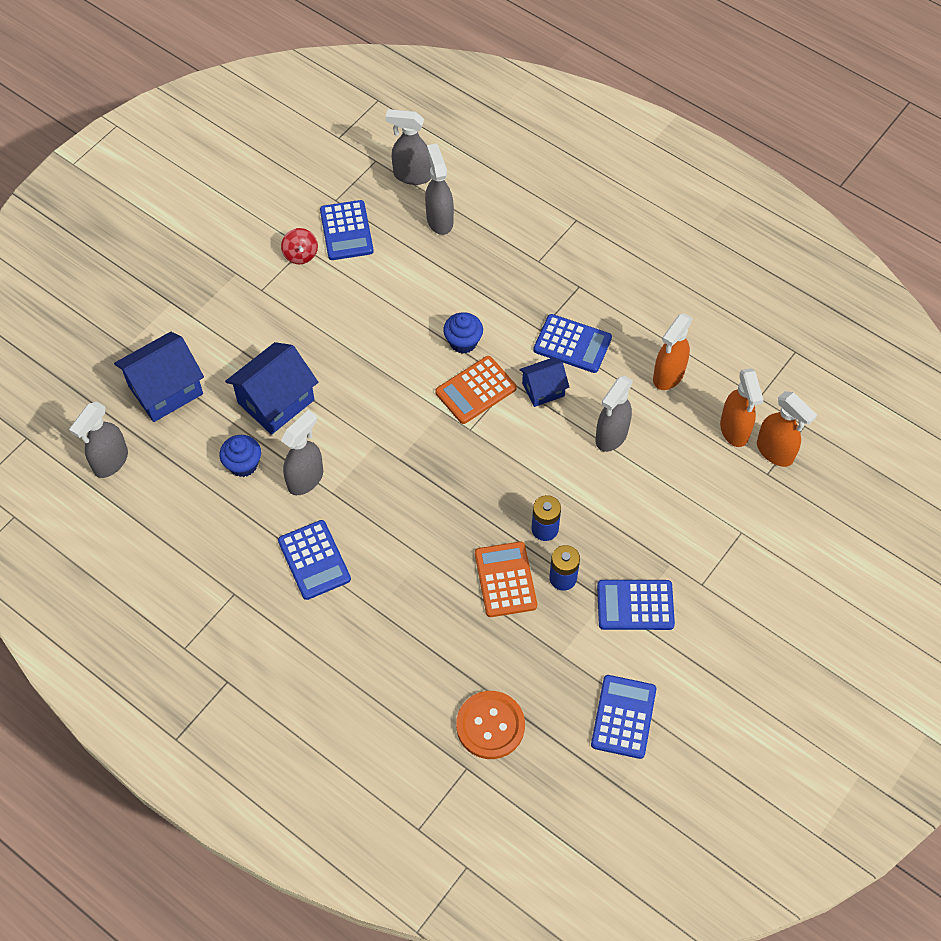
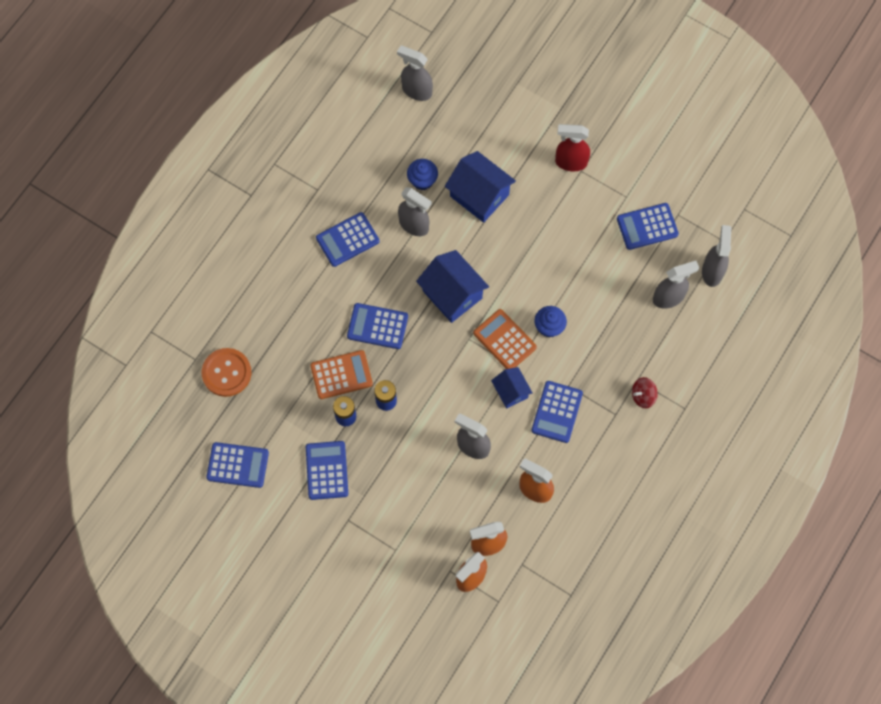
camera: 85 degrees right, 10 degrees up
(165, 390) = (481, 117): blue house -> blue house (452, 294)
(248, 299) = (570, 162): none -> red spray bottle
(300, 254) = (618, 195): red spinning top -> red spinning top (643, 396)
(442, 532) = (377, 326): none -> blue calculator

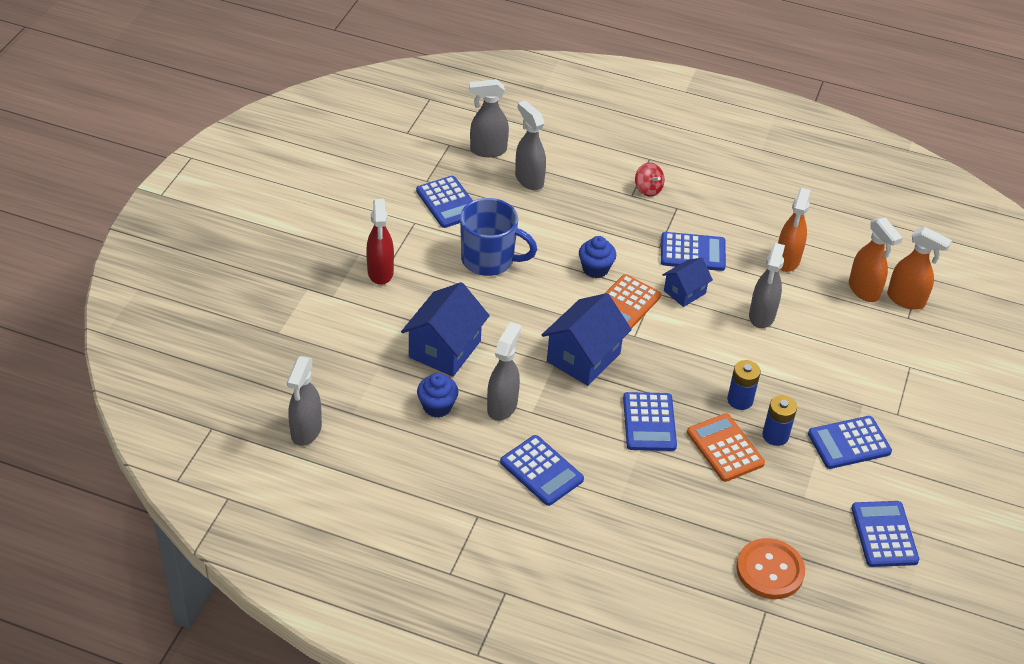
camera: 105 degrees left, 25 degrees down
(572, 246) = (489, 260): none -> blue mug

